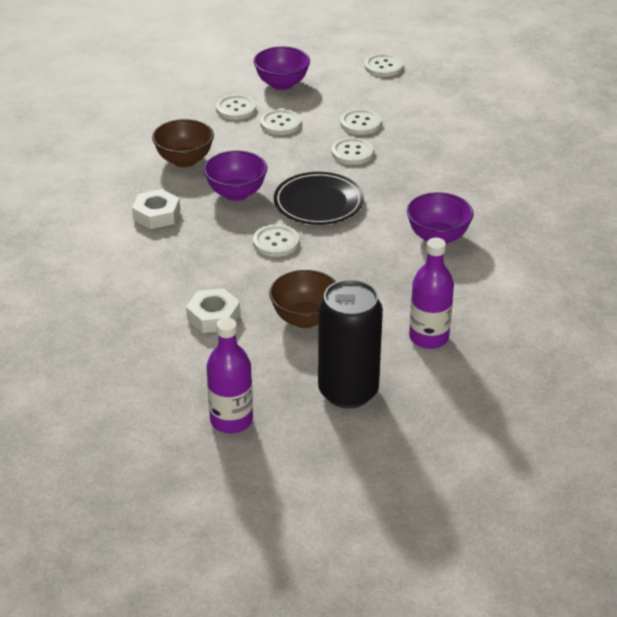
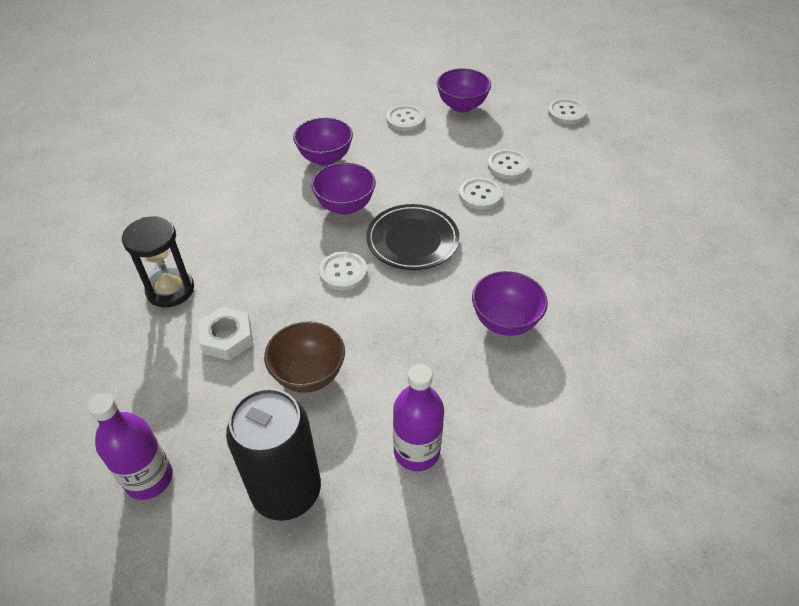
camera: 25 degrees right, 10 degrees up
(128, 299) = (170, 290): none -> black hourglass
(156, 214) = (261, 206): white nut -> none
(184, 160) = (325, 158): brown bowl -> purple bowl
(280, 123) = (434, 145): white button -> none

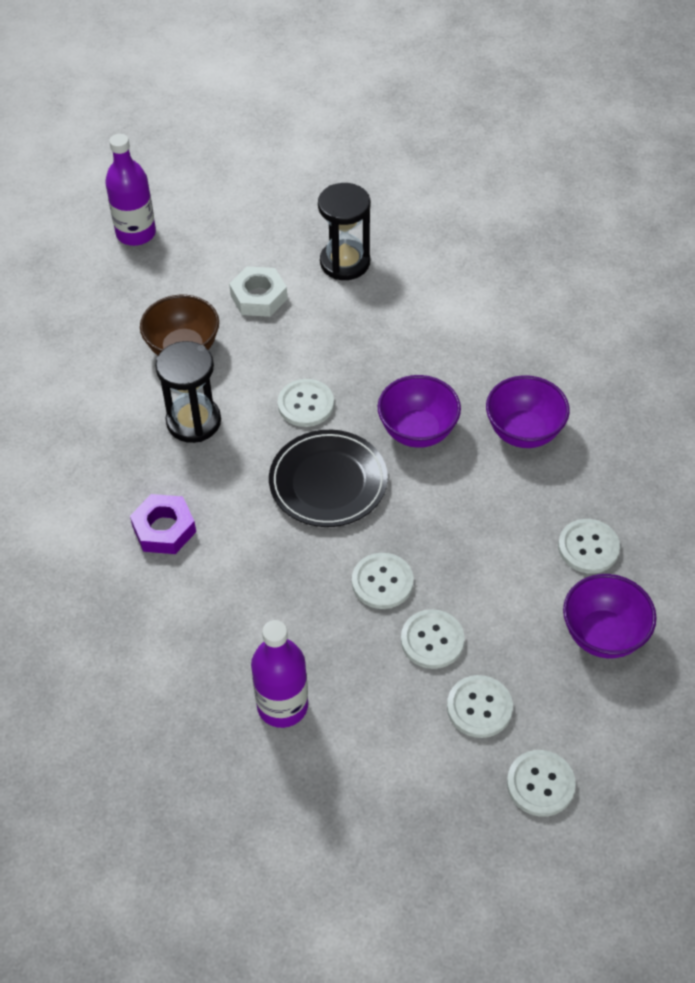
camera: 110 degrees right, 5 degrees up
(286, 491) = (75, 313): black can -> none
(390, 338) = (193, 421): none -> black hourglass
(416, 451) = (59, 407): purple bottle -> purple bottle (282, 706)
(505, 321) = (164, 529): purple bowl -> purple nut
(538, 140) = (479, 707): none -> white button

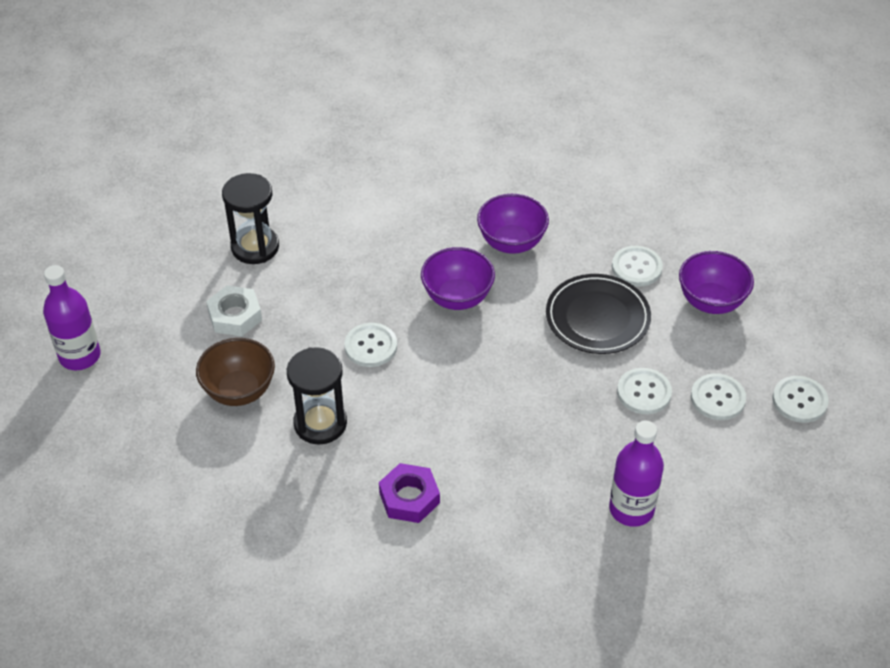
camera: 55 degrees left, 5 degrees down
(328, 482) = (456, 373): black plate -> black plate (597, 318)
(382, 582) = (572, 392): white button -> none

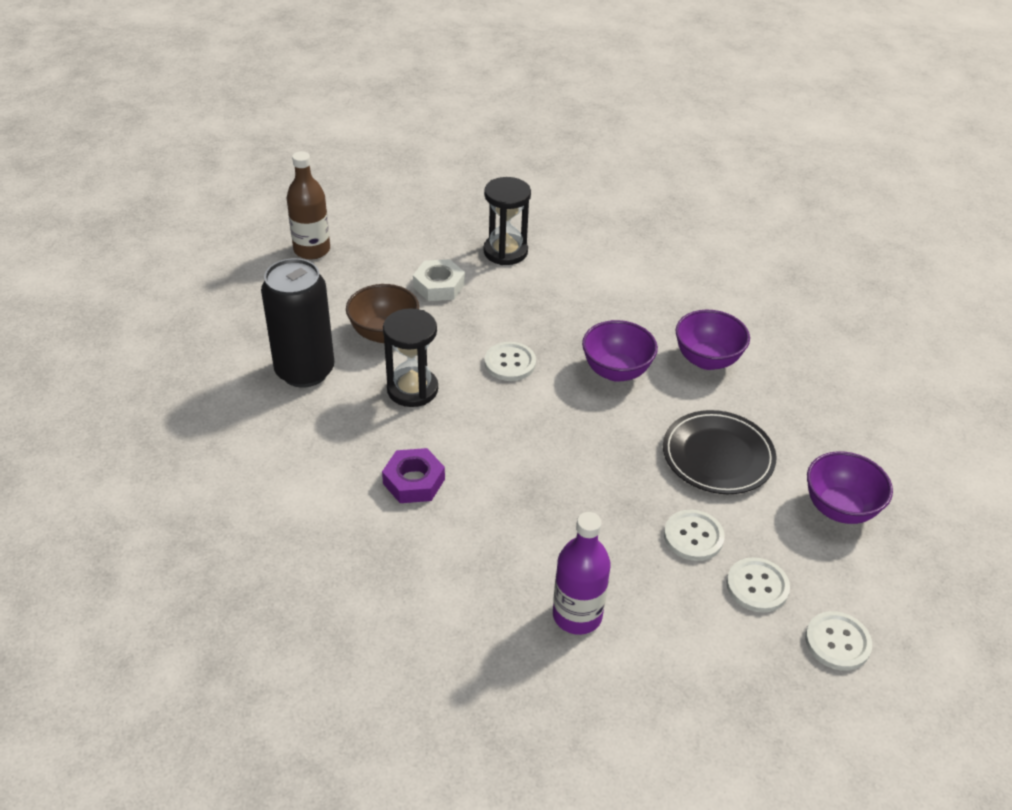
camera: 40 degrees right, 5 degrees down
(80, 356) = (312, 250): purple bottle -> brown bottle
(212, 471) = (305, 371): none -> black can
(636, 267) = (798, 441): white button -> none

